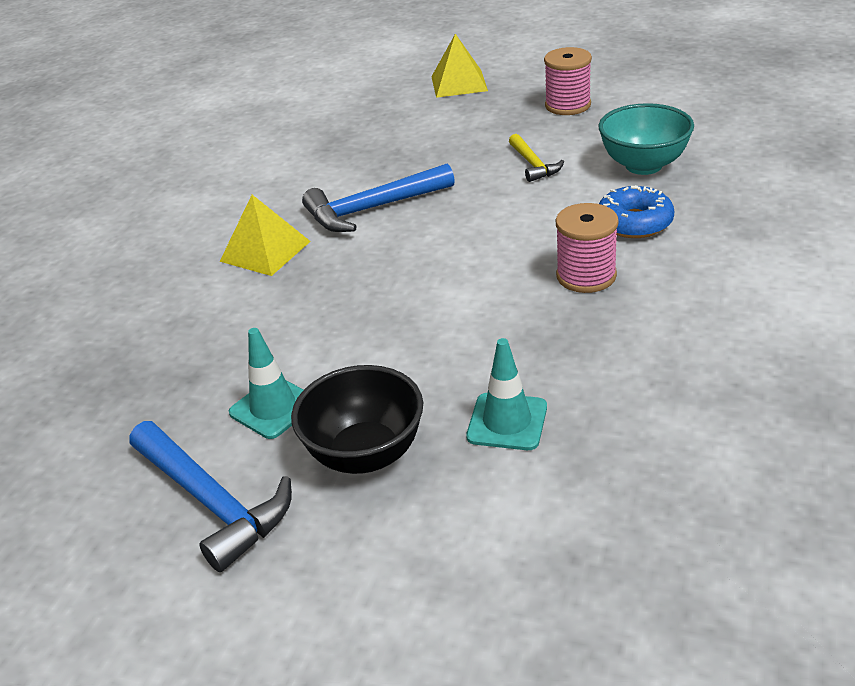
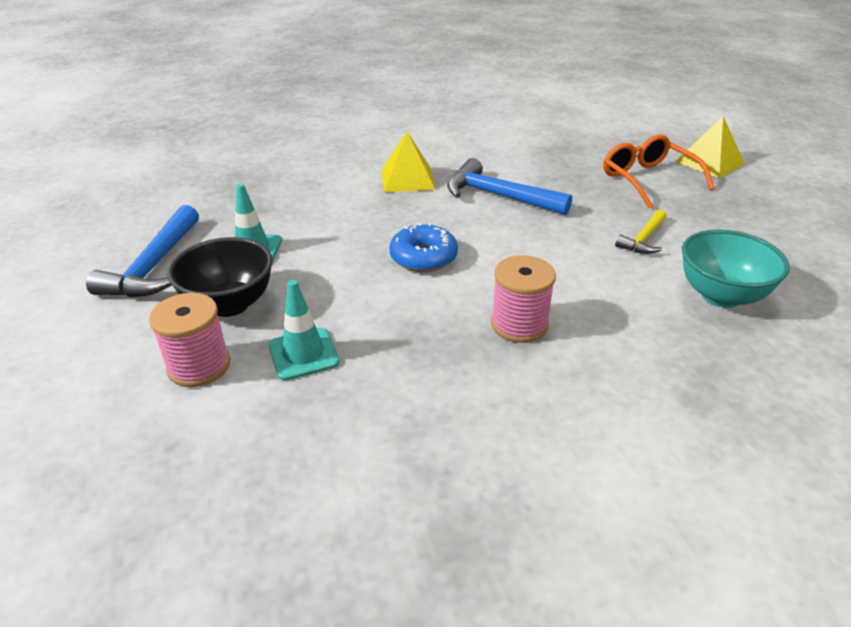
camera: 50 degrees right, 0 degrees up
(447, 122) = (647, 179): none -> orange glasses
(568, 105) = (756, 221): pink spool -> pink spool (199, 366)
(634, 223) = (625, 323): blue donut -> blue donut (423, 257)

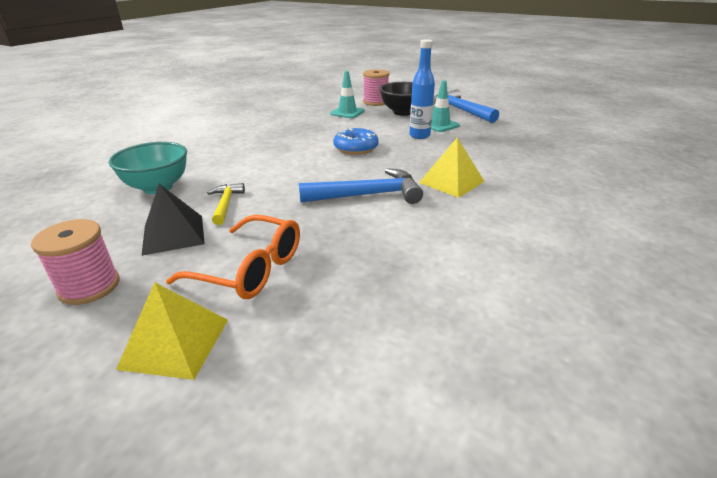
camera: 140 degrees right, 5 degrees down
(316, 243) = (419, 135): none -> blue bottle
(519, 324) = (271, 142): pink spool -> pink spool (89, 286)
(705, 226) = (173, 234): none -> black pyramid

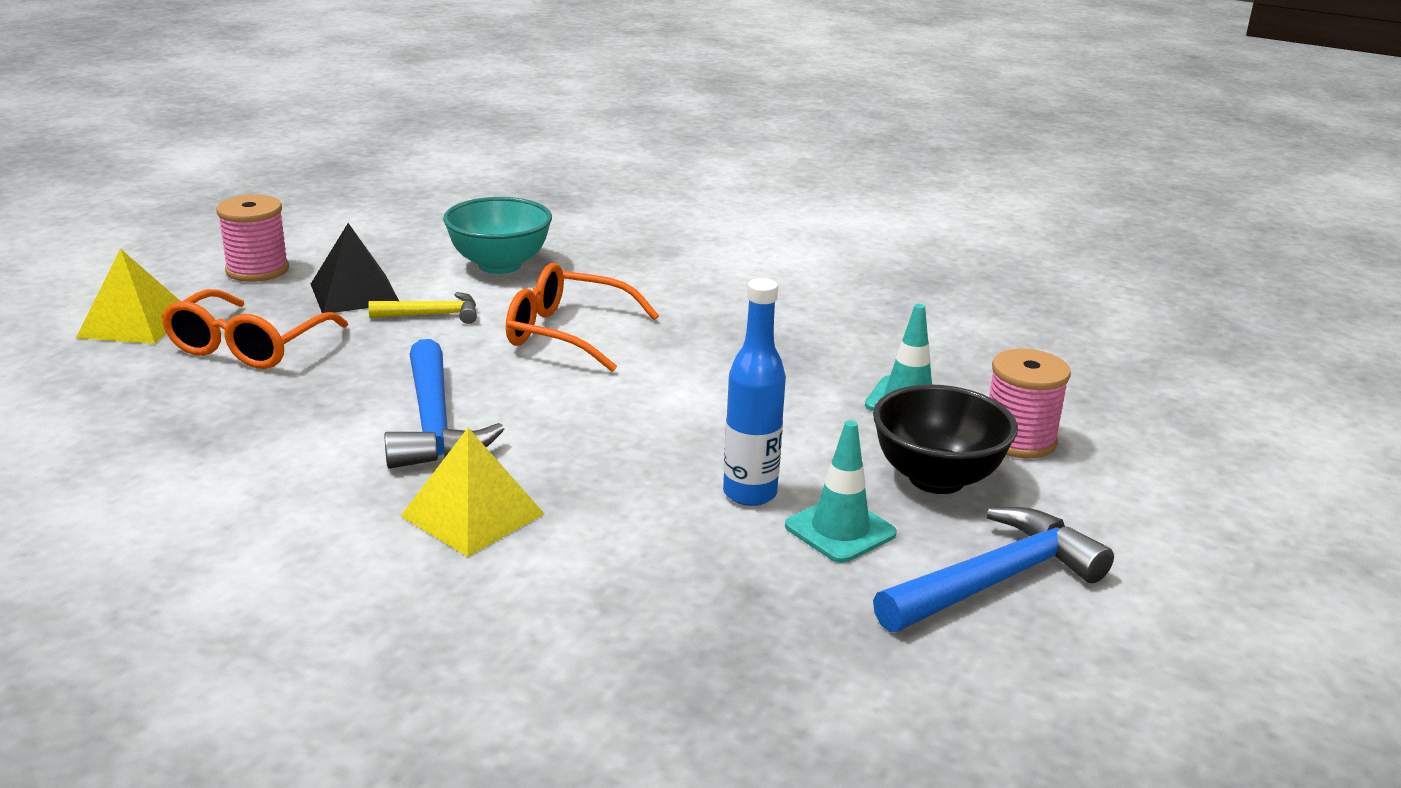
camera: 85 degrees right, 5 degrees down
(267, 167) = (566, 333): none -> orange glasses
(356, 148) = (662, 412): blue donut -> none

